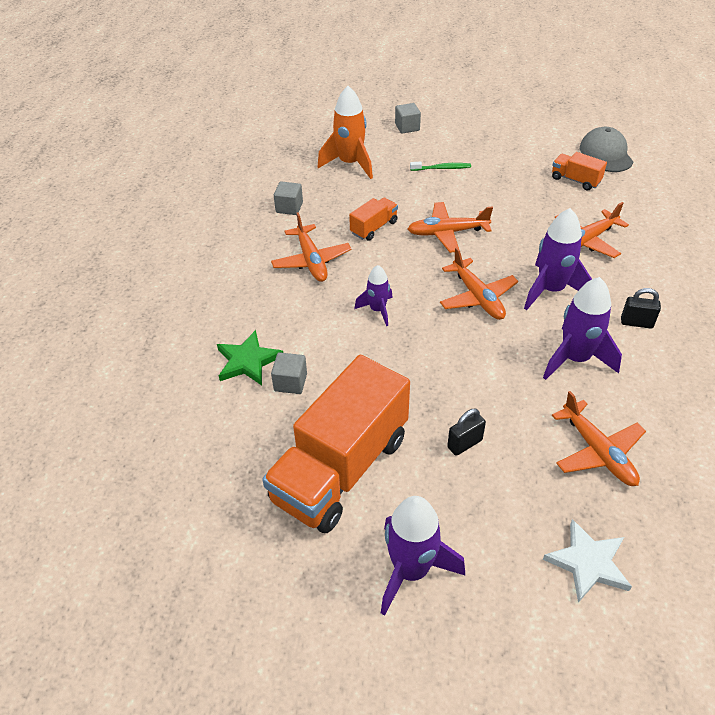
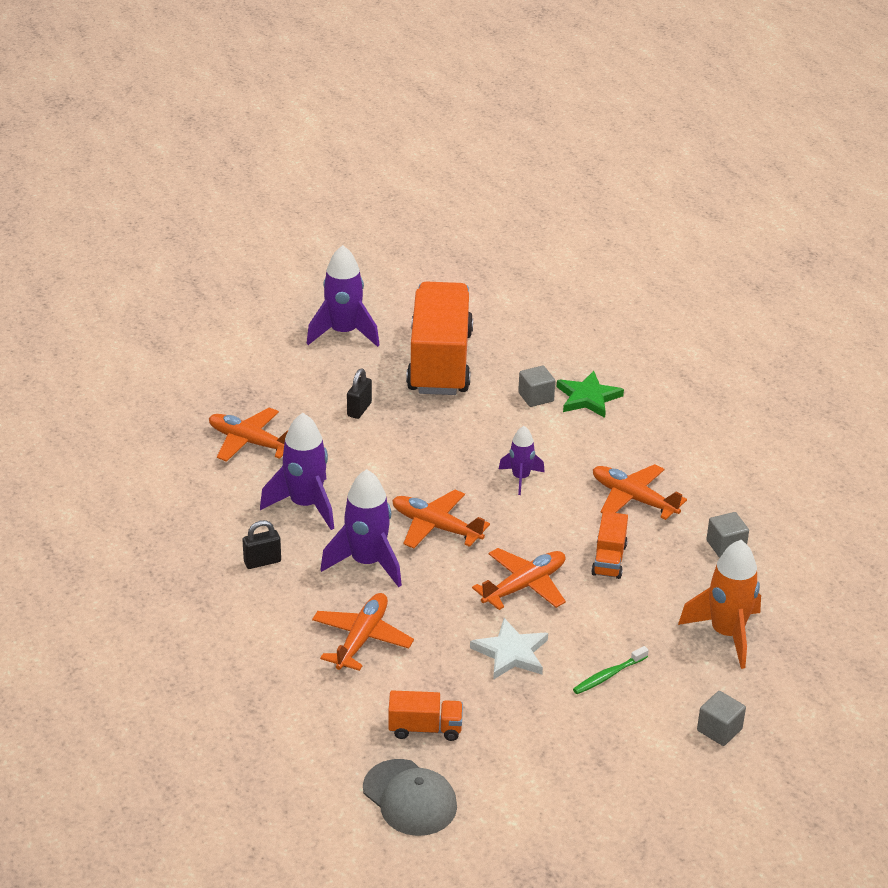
camera: 145 degrees right, 10 degrees down
(588, 563) = (226, 377): white star -> white star (511, 653)

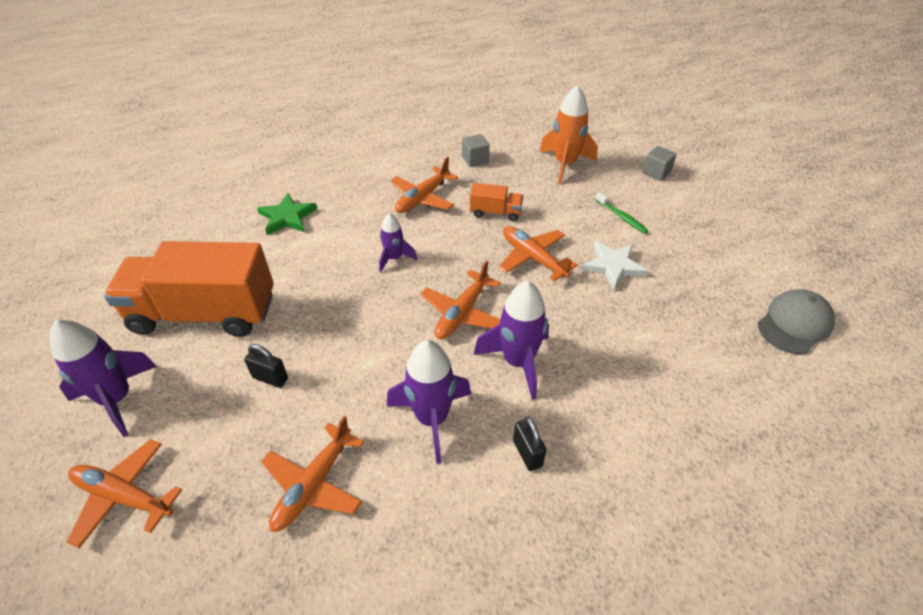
camera: 90 degrees left, 10 degrees up
(362, 638) = (622, 362): orange plane -> orange plane (123, 496)
(425, 728) = (715, 316): orange truck -> none
(536, 397) = (279, 247): grey cube -> none

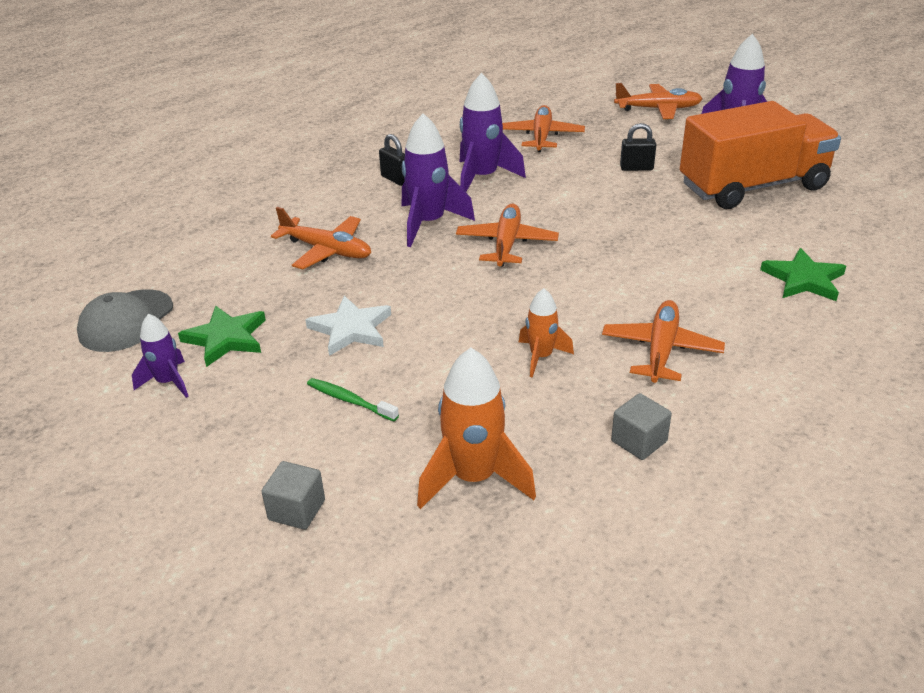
camera: 160 degrees right, 10 degrees down
(394, 258) = (624, 271): purple rocket -> purple rocket (168, 382)
(495, 212) = (541, 357): orange truck -> orange rocket
(533, 258) = (457, 313): orange plane -> orange plane (327, 250)
(707, 284) = (226, 338): none -> green star

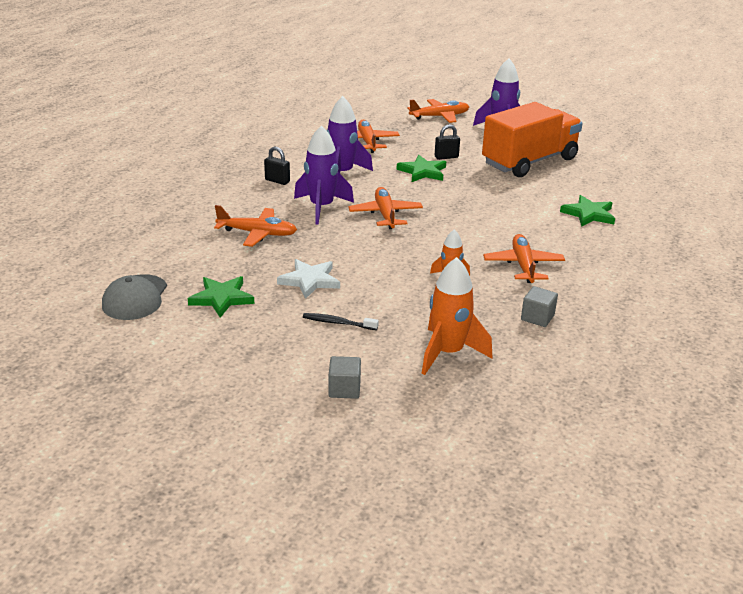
camera: 20 degrees left, 5 degrees down
(168, 382) = (198, 331): purple rocket -> none
(350, 401) = (338, 323): green toothbrush -> black toothbrush
(592, 186) = (422, 172): none -> green star

